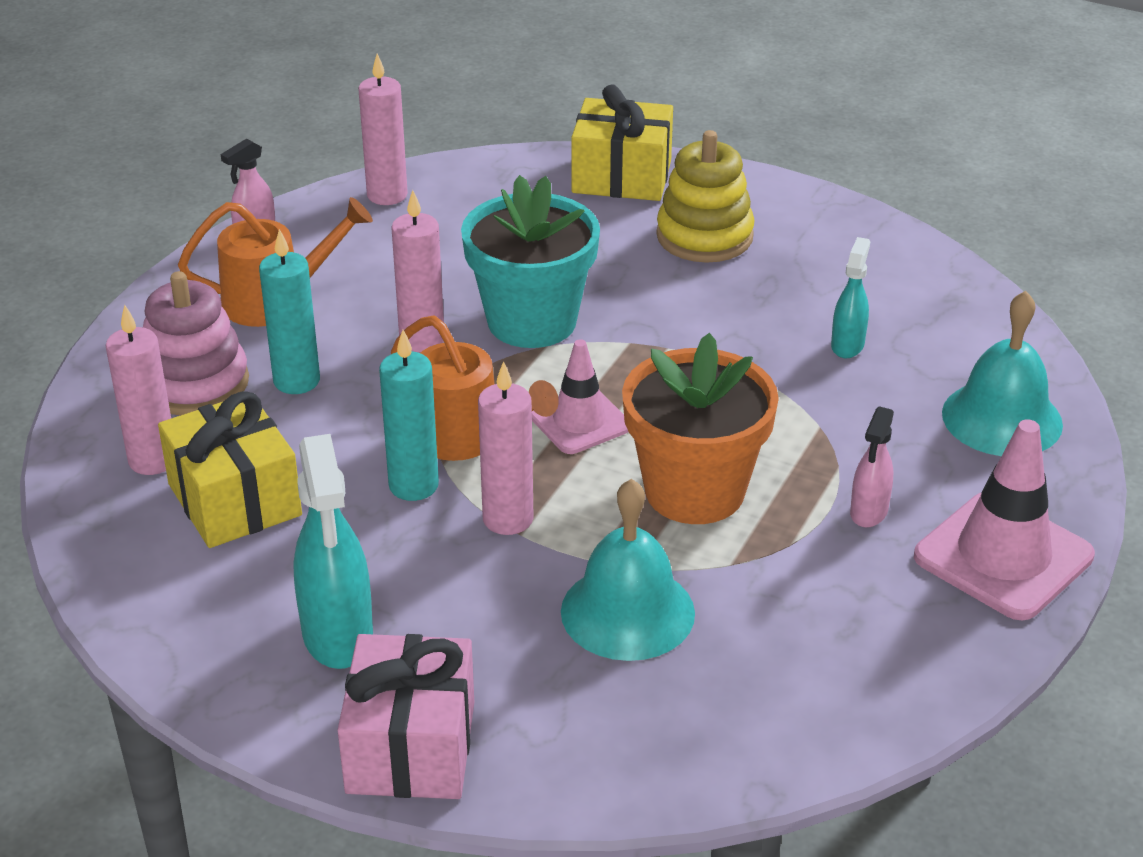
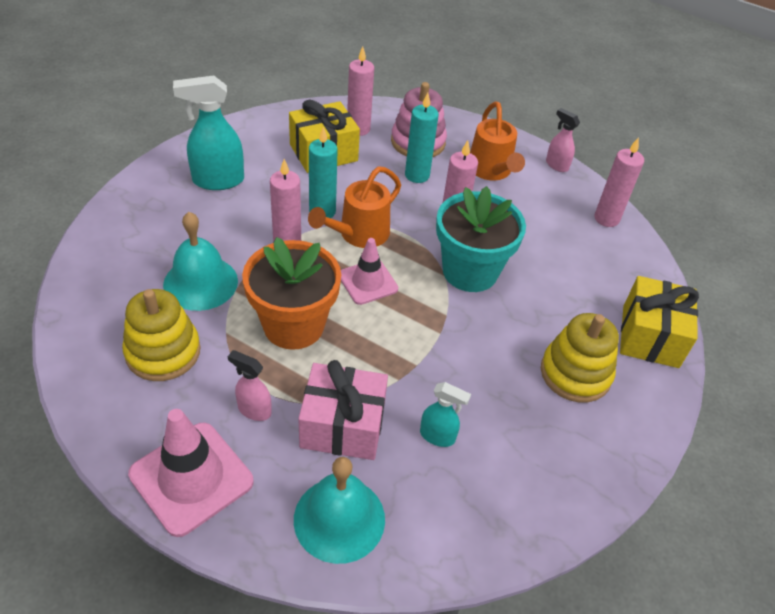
camera: 90 degrees right, 10 degrees up
(410, 747) = (137, 199): pink gift -> pink gift (342, 425)
(794, 629) = (163, 352): none -> yellow stacking toy

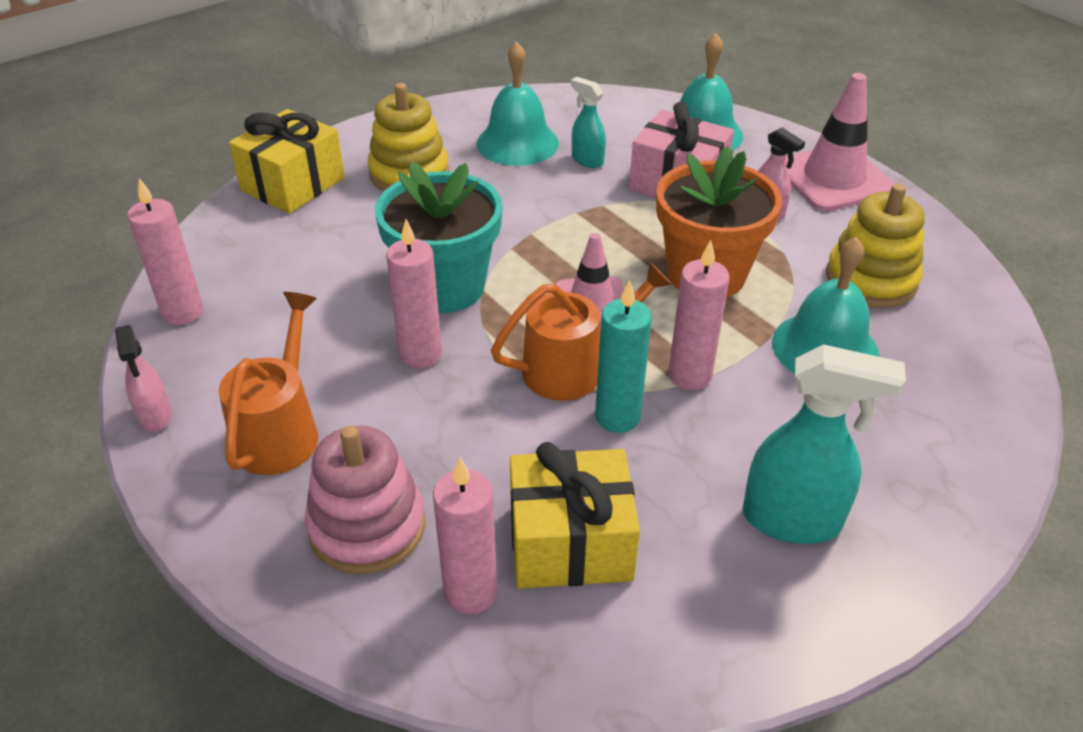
camera: 155 degrees left, 5 degrees down
(417, 175) = (419, 450): turquoise candle -> none
(513, 443) = (517, 143): none -> turquoise bell

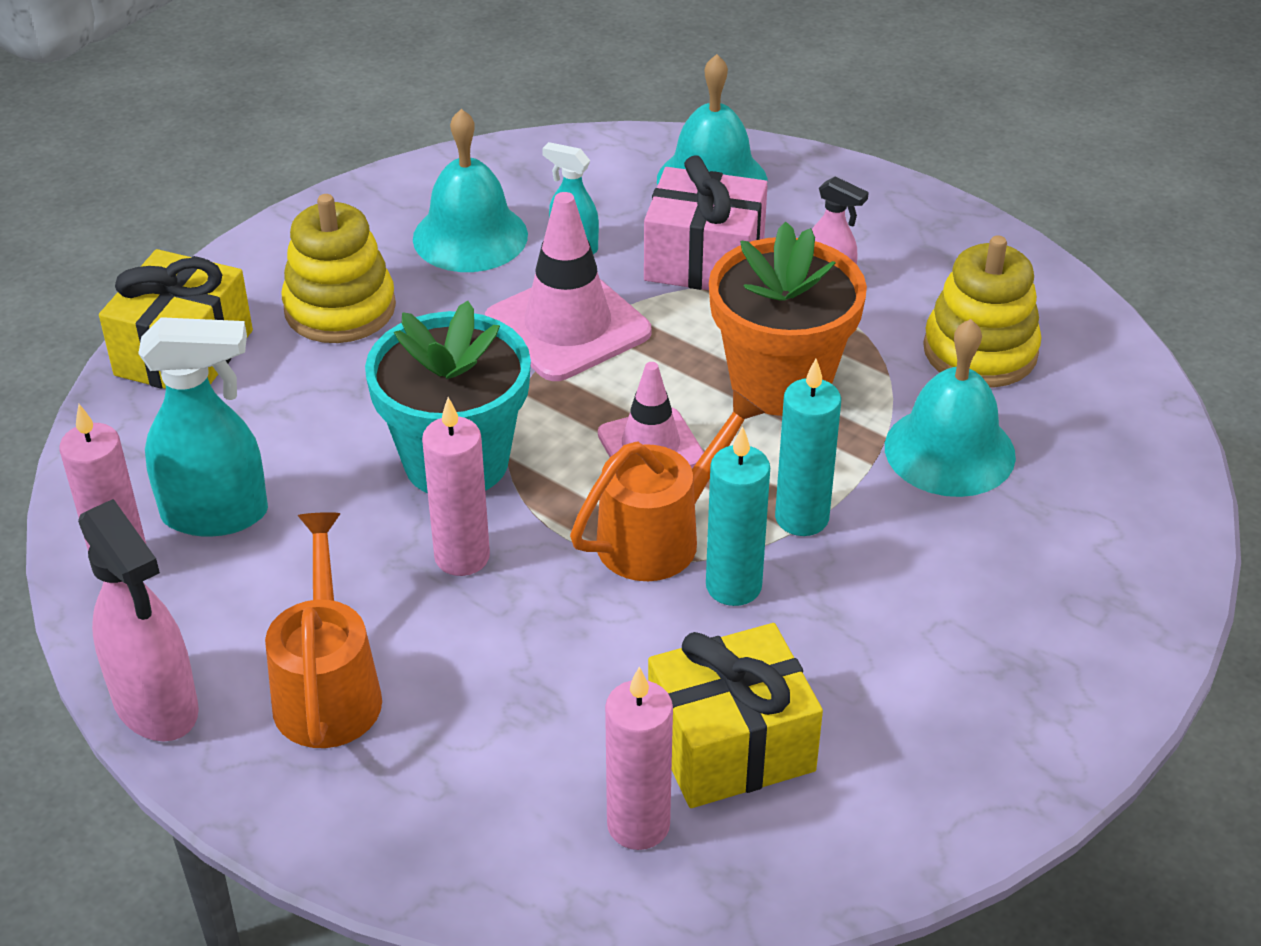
camera: 15 degrees left, 0 degrees up
(155, 416) = (156, 705): pink spray bottle -> pink spray bottle, size x1.79
(367, 526) = (487, 779): pink stacking toy -> none
(689, 376) = (801, 518): pink candle -> turquoise candle
(792, 520) = (969, 665): turquoise spray bottle -> turquoise spray bottle (216, 514)
(833, 179) = (899, 219): pink traffic cone -> pink traffic cone (568, 326)

